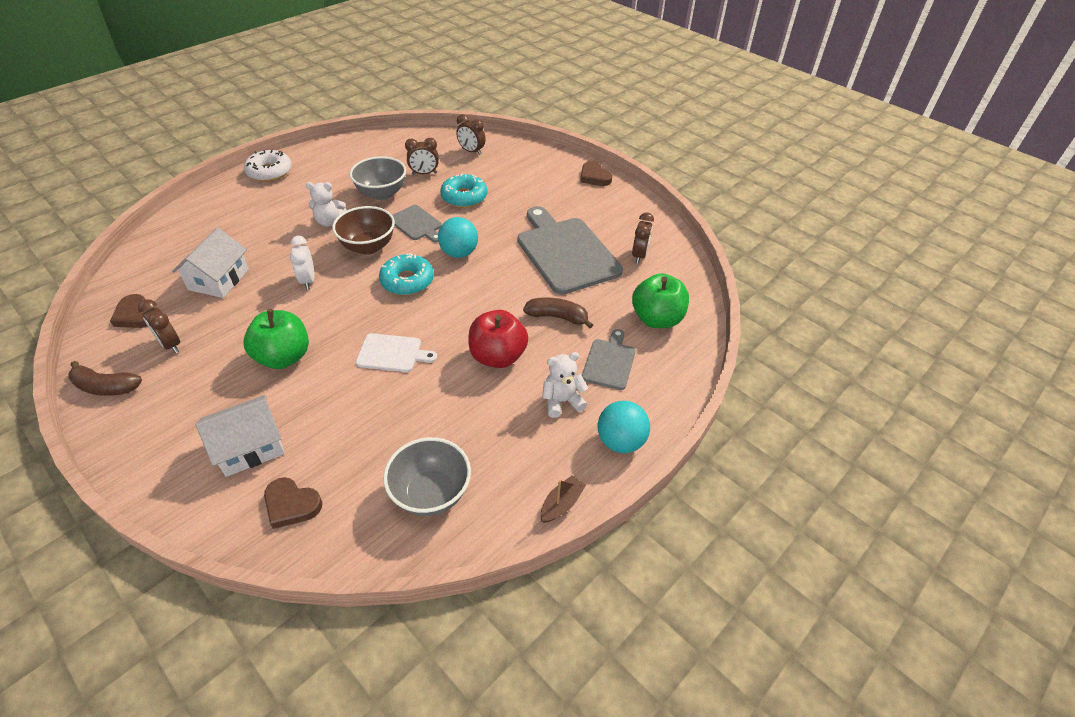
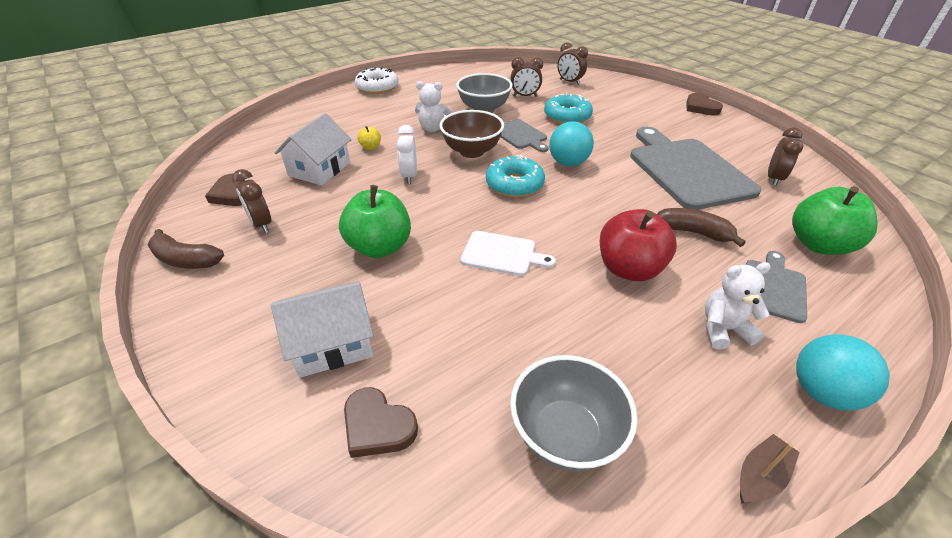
camera: 10 degrees right, 5 degrees down
(268, 249) = (370, 147): none -> yellow apple

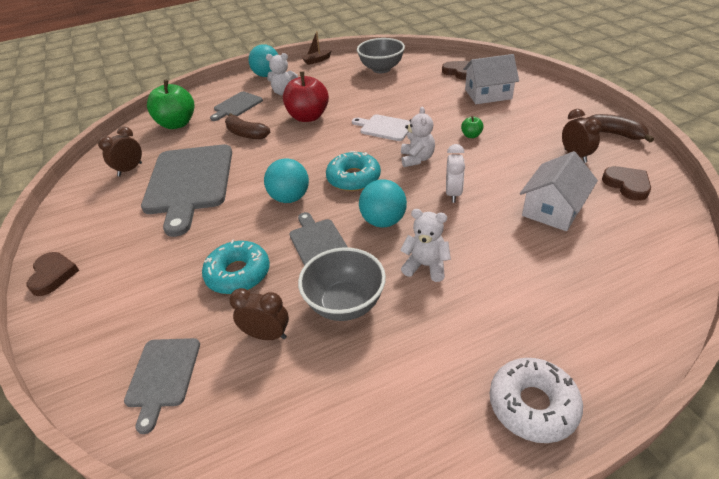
camera: 165 degrees left, 0 degrees up
(370, 147) = (504, 237): yellow apple -> none
(380, 247) = (471, 135): green apple -> green apple, size x0.44
(449, 209) = (417, 159): none -> white teddy bear
(472, 151) = (383, 221): brown bowl -> turquoise ball
(569, 82) = (163, 376): brown clock -> grey cutting board

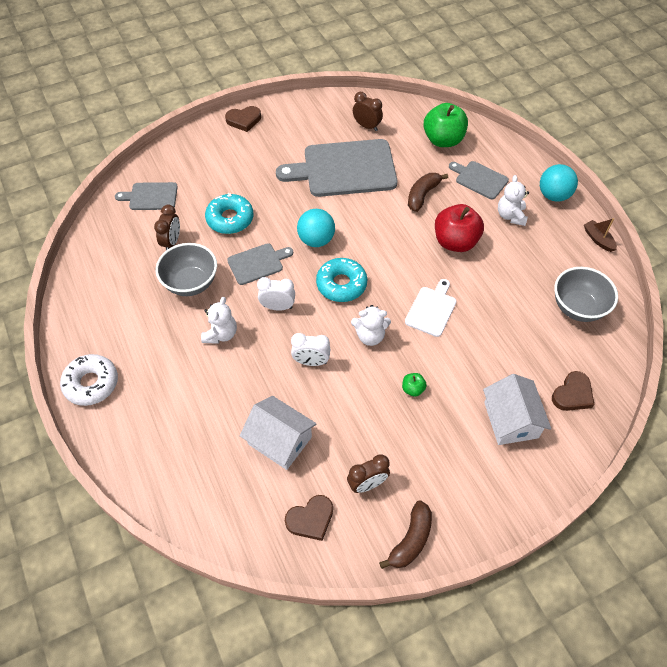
camera: 85 degrees right, 15 degrees up
(383, 221) = (278, 307): turquoise ball -> white clock

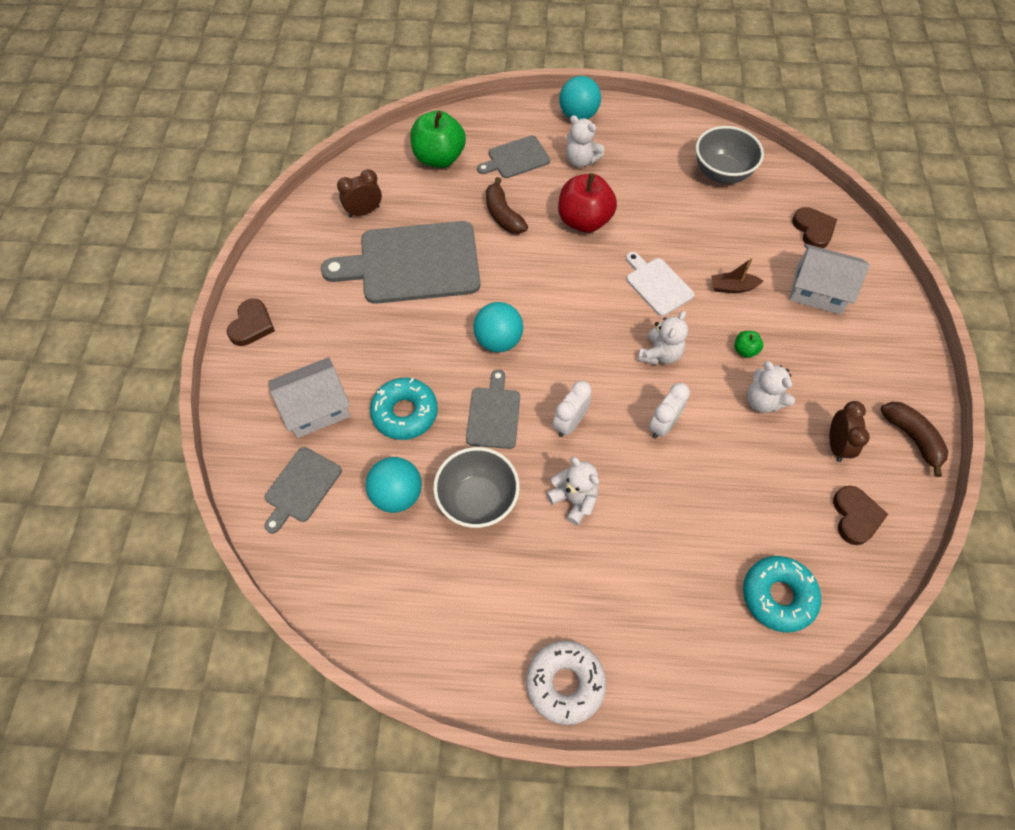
camera: 60 degrees left, 5 degrees up
(172, 242) = (397, 494): brown clock -> turquoise ball
(279, 440) = (748, 503): white house -> white house (316, 408)
(341, 284) = (576, 347): turquoise donut -> turquoise donut (778, 596)
(344, 169) = (413, 263): grey cutting board -> grey cutting board turned 60 degrees clockwise
(374, 418) = (762, 401): none -> white teddy bear
(598, 239) = (653, 115): brown boat -> brown boat (732, 287)

